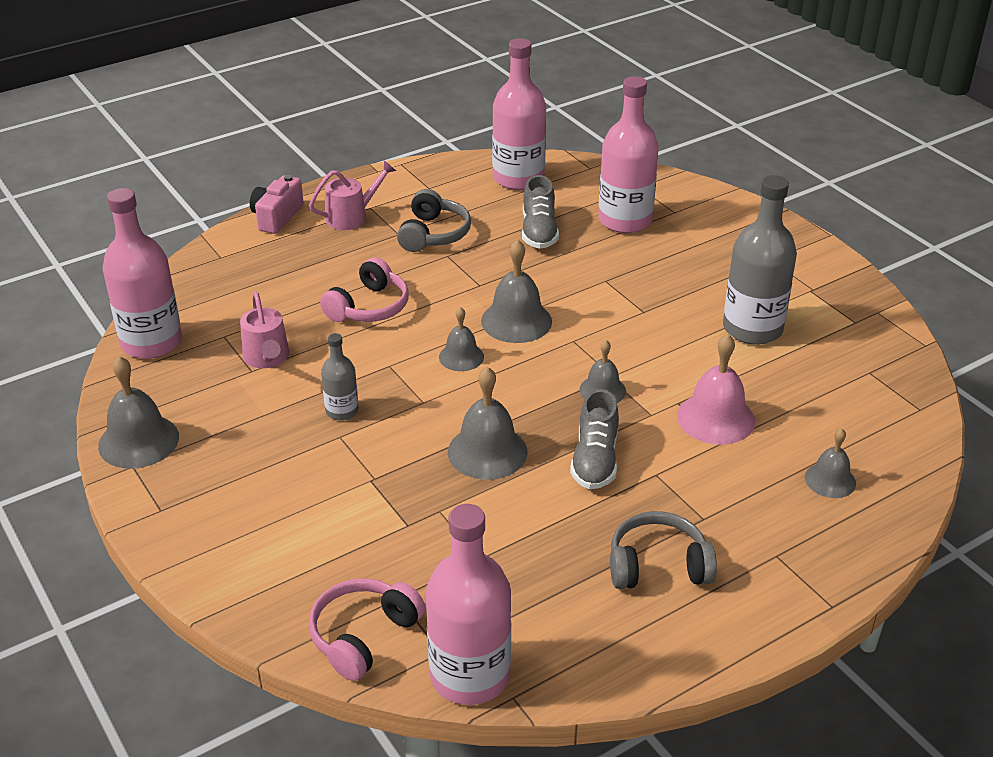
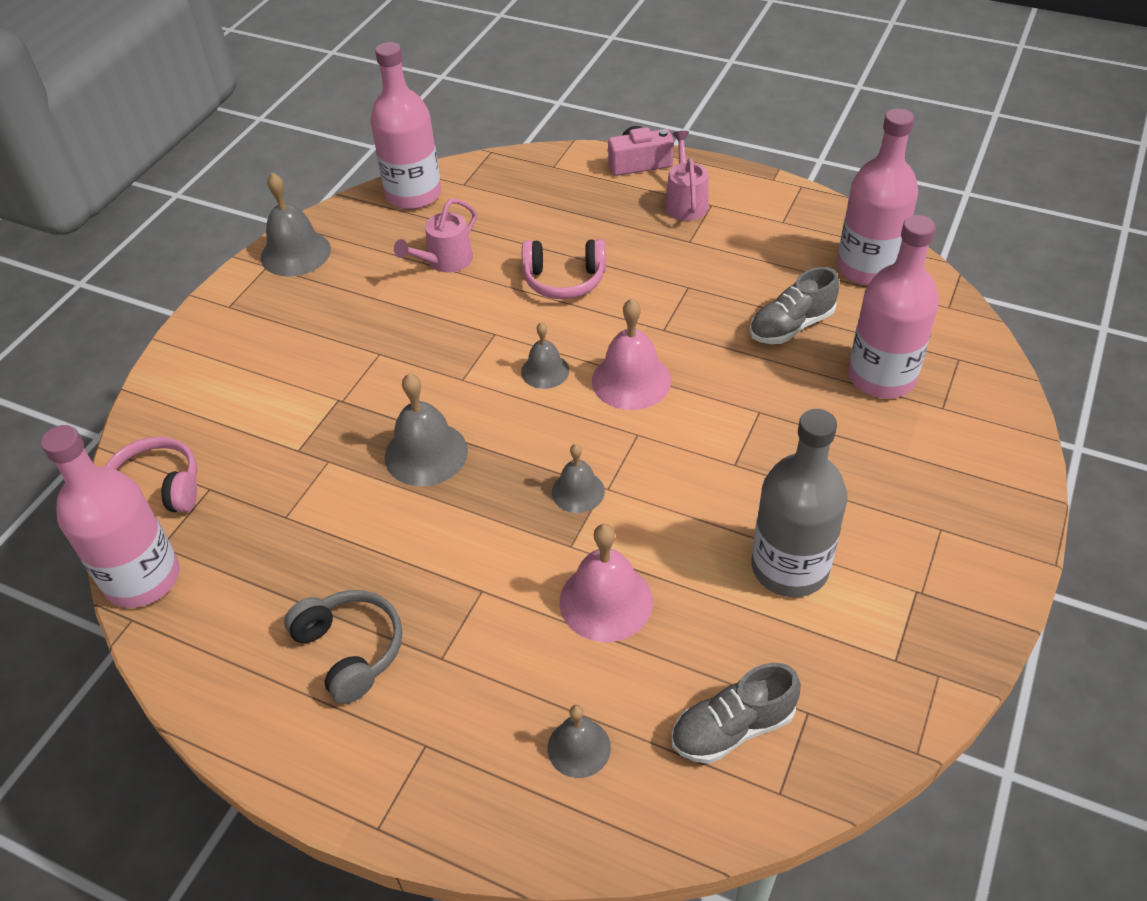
camera: 60 degrees right, 10 degrees up
(342, 411) = (412, 337): grey bottle -> none
(352, 216) = (685, 202): pink watering can -> pink watering can turned 120 degrees counterclockwise
(433, 234) = (711, 262): grey headphones -> none
(516, 321) = (631, 380): grey bell -> pink bell
(595, 460) = (468, 534): grey shoe -> grey shoe (732, 728)

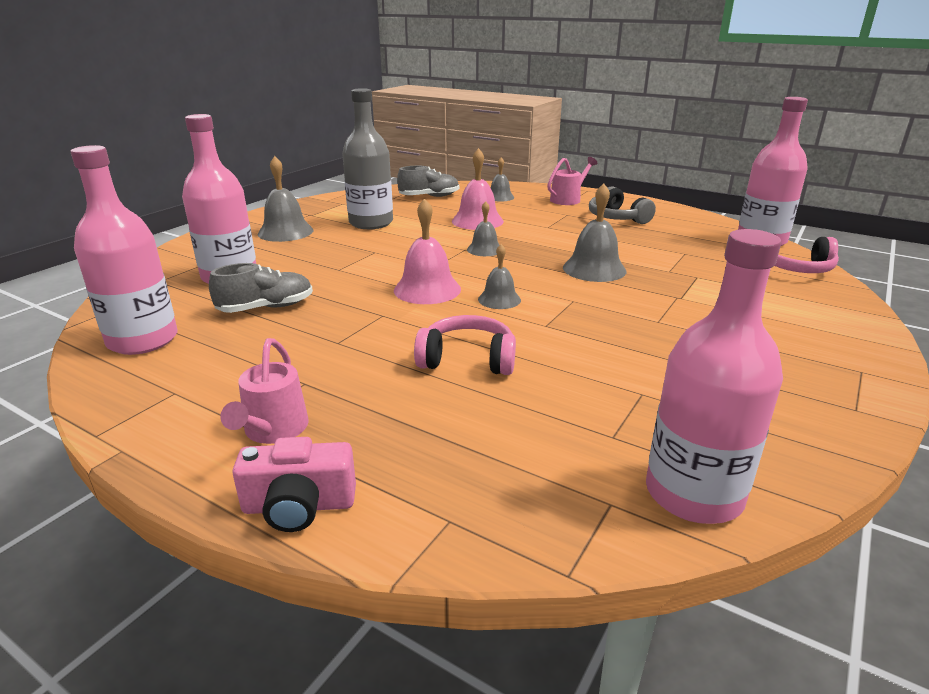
camera: 175 degrees left, 20 degrees down
(295, 253) = (828, 421): grey bell -> grey bell (285, 232)
(444, 261) = (613, 391): pink watering can -> pink watering can (568, 199)

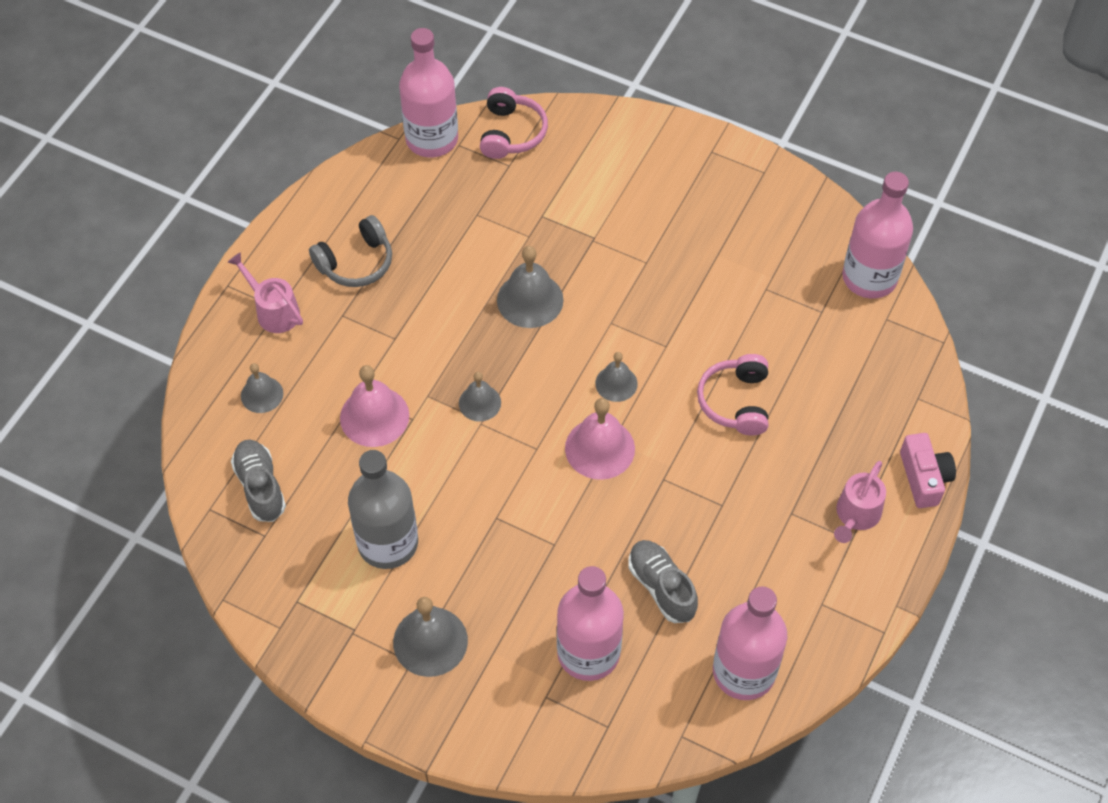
camera: 95 degrees left, 30 degrees up
(273, 431) = (855, 516): pink watering can -> pink watering can turned 120 degrees clockwise

